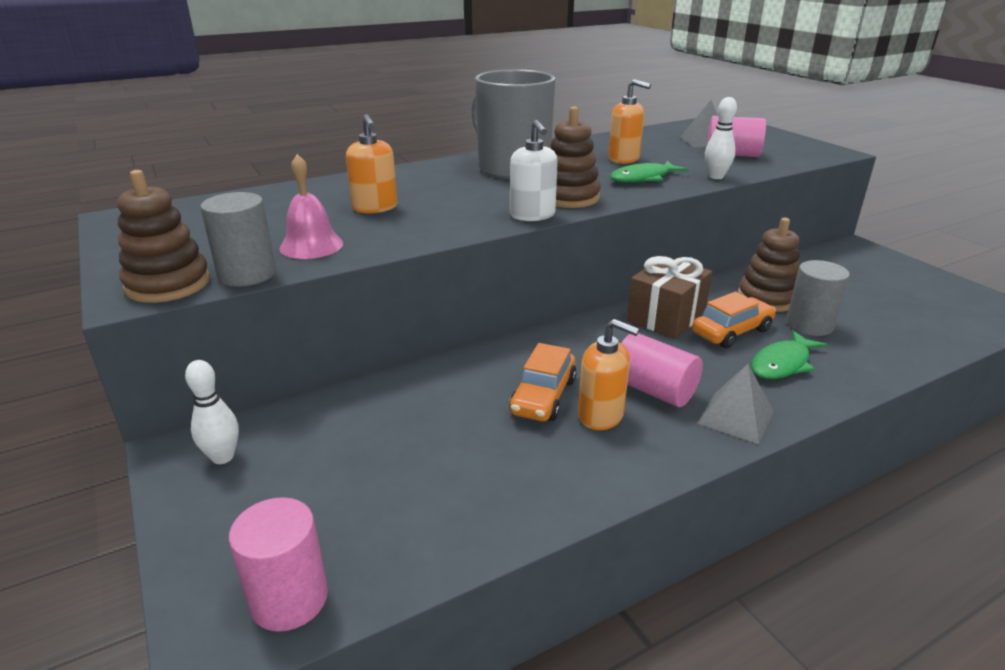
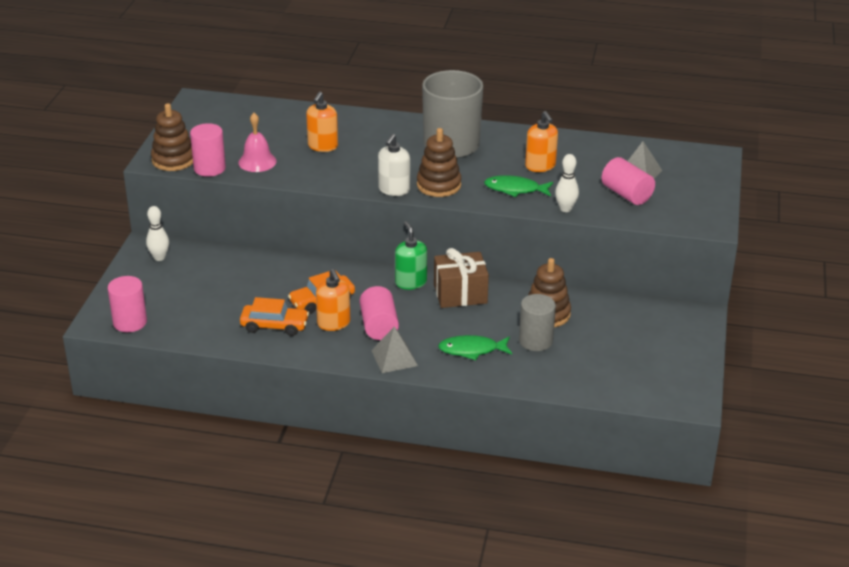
camera: 40 degrees right, 5 degrees up
(247, 274) = (209, 168): grey cylinder -> pink cylinder
(601, 329) = (410, 282): none -> green soap dispenser
(732, 332) = (481, 321): orange car -> orange car (274, 326)

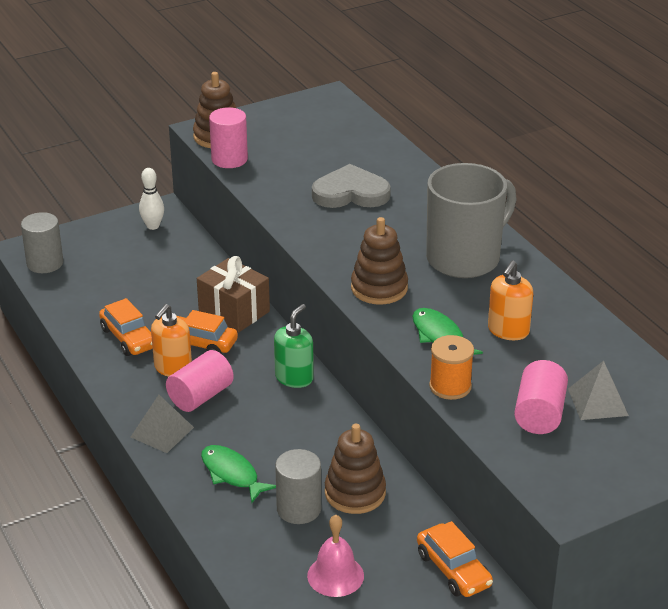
camera: 50 degrees right, 0 degrees up
(130, 322) = (45, 263): pink cylinder -> grey cylinder
(257, 162) = (274, 175): pink bell -> pink bell (335, 575)
(322, 146) = (350, 193): orange soap dispenser -> grey heart
(394, 190) = (333, 267): white soap dispenser -> none
(460, 294) = (315, 418): brown gift -> brown gift (234, 311)
(565, 209) = (450, 386): white bowling pin -> orange spool
(652, 313) = (453, 570): none -> orange car

